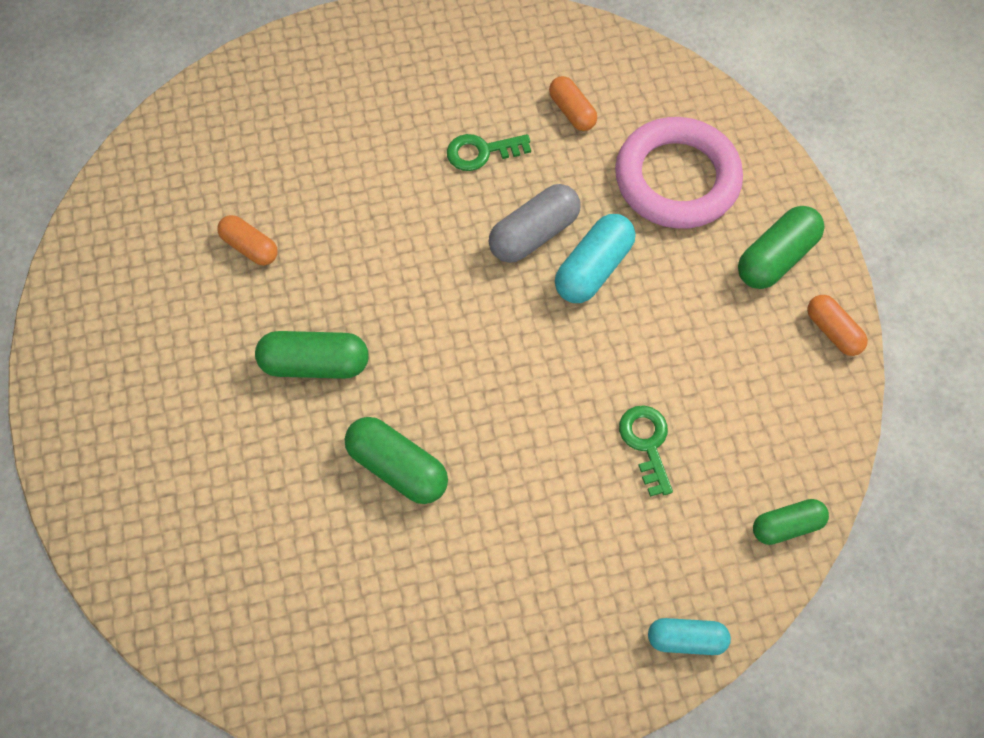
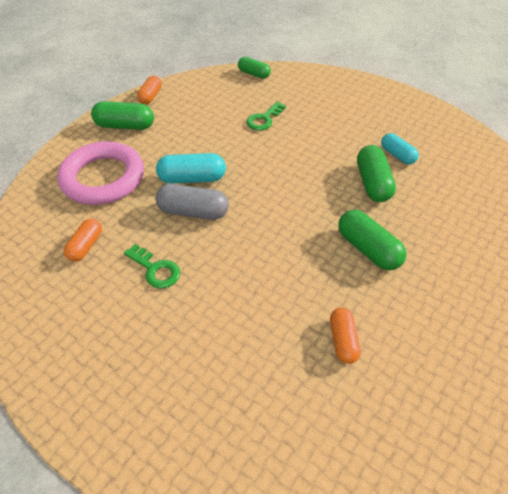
camera: 130 degrees left, 15 degrees down
(686, 639) = (326, 77): turquoise capsule -> turquoise capsule (397, 155)

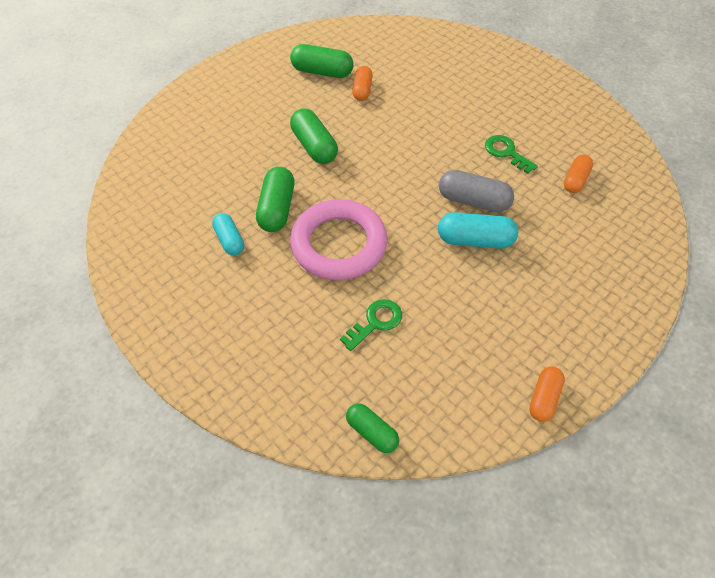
camera: 170 degrees left, 5 degrees up
(103, 178) = (579, 254): pink ring -> pink ring (339, 244)
(125, 126) = (571, 337): green capsule -> green capsule (322, 72)

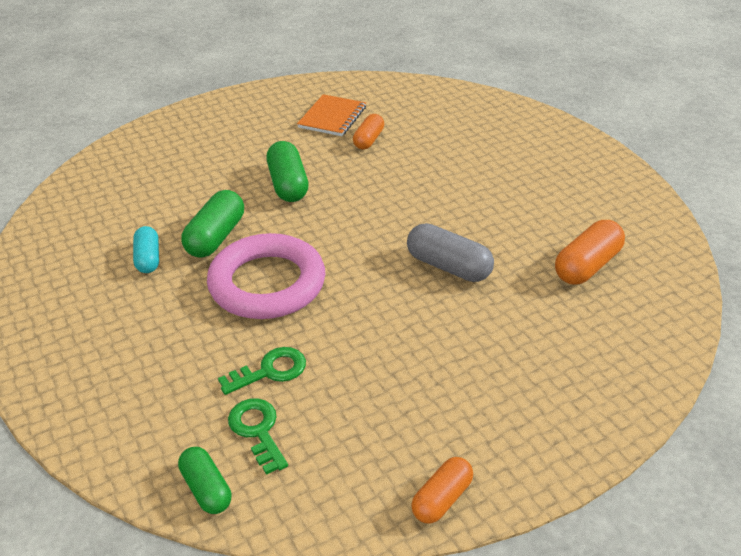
camera: 15 degrees right, 15 degrees down
(322, 72) = (332, 117): green capsule -> orange notebook
(475, 240) = (432, 307): turquoise capsule -> none
(506, 152) = (511, 224): green key -> green key (257, 430)
(575, 180) = (587, 266): orange capsule -> orange capsule, size x1.53

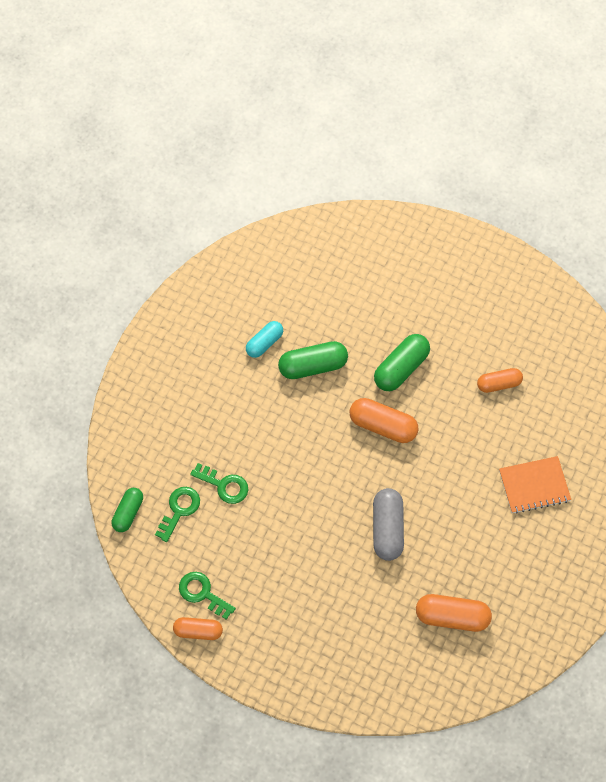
camera: 55 degrees right, 25 degrees up
(267, 283) = (292, 430): pink ring -> none
(332, 117) = (510, 337): orange notebook -> orange notebook (534, 485)
(333, 220) = (383, 426): none -> orange capsule
(391, 465) = (202, 593): none -> green key

